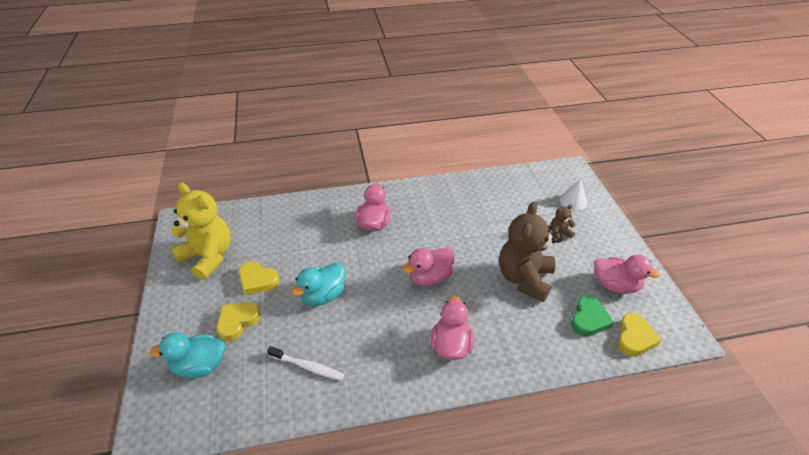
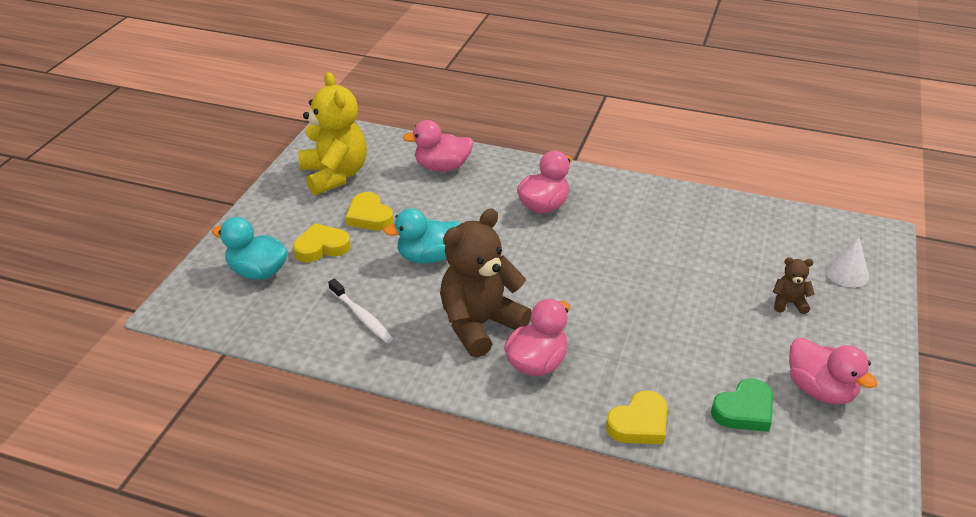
camera: 30 degrees right, 5 degrees down
(430, 277) = (568, 285): pink duck -> pink duck (442, 167)
(524, 278) = (692, 333): brown teddy bear -> brown teddy bear (480, 325)
(634, 337) = (792, 456): yellow heart -> yellow heart (639, 423)

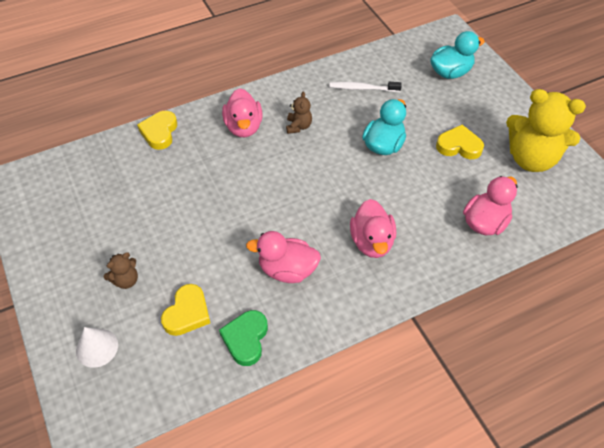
camera: 135 degrees right, 15 degrees up
(321, 247) = (447, 107): yellow heart -> yellow heart (187, 313)
(480, 325) = (298, 126): brown teddy bear -> brown teddy bear, size x0.44
(744, 410) = (107, 177): green heart -> green heart (246, 339)
(820, 390) = (69, 221): pink duck -> pink duck (287, 270)

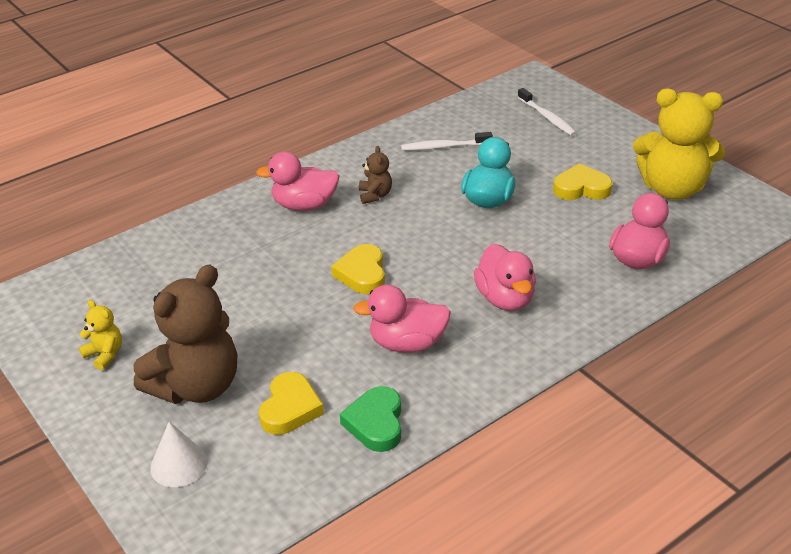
camera: 10 degrees left, 15 degrees down
(68, 239) = (105, 354): none -> yellow teddy bear
(126, 280) = (196, 386): brown teddy bear -> brown teddy bear, size x2.27
(159, 132) = (195, 225): yellow heart -> yellow heart (362, 274)
(243, 127) = (304, 205): pink duck -> pink duck turned 105 degrees clockwise
(450, 72) = (547, 117): turquoise duck -> white toothbrush

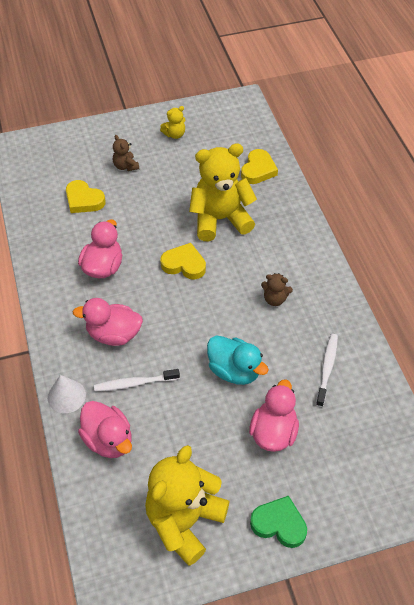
camera: 110 degrees right, 15 degrees up
(179, 464) = (73, 150): white cone -> white cone (66, 396)
(196, 386) = (125, 166): brown teddy bear -> brown teddy bear, size x0.44
(269, 264) = (220, 219): none -> yellow teddy bear
(304, 205) = (280, 254): pink duck -> pink duck (273, 432)
(376, 423) = (48, 233): green heart -> green heart (279, 524)
(547, 117) = (347, 473): white toothbrush -> white toothbrush (134, 383)
(581, 188) = (219, 446): yellow heart -> yellow heart (258, 170)

